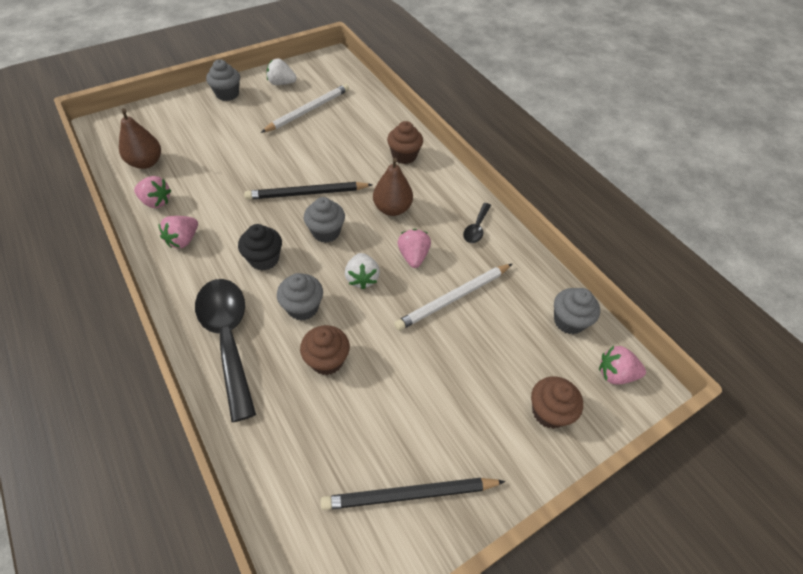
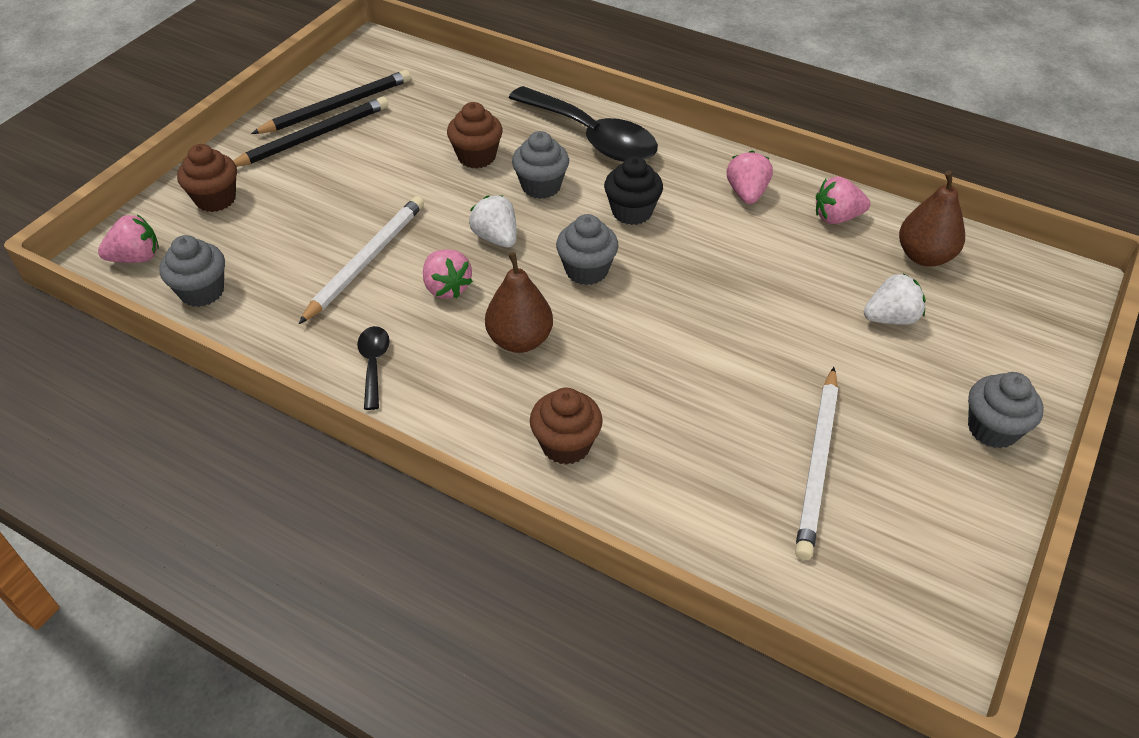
camera: 155 degrees right, 5 degrees down
(281, 83) = (939, 509): white strawberry -> white strawberry (890, 318)
(307, 193) = (661, 309): black pencil -> black pencil (313, 136)

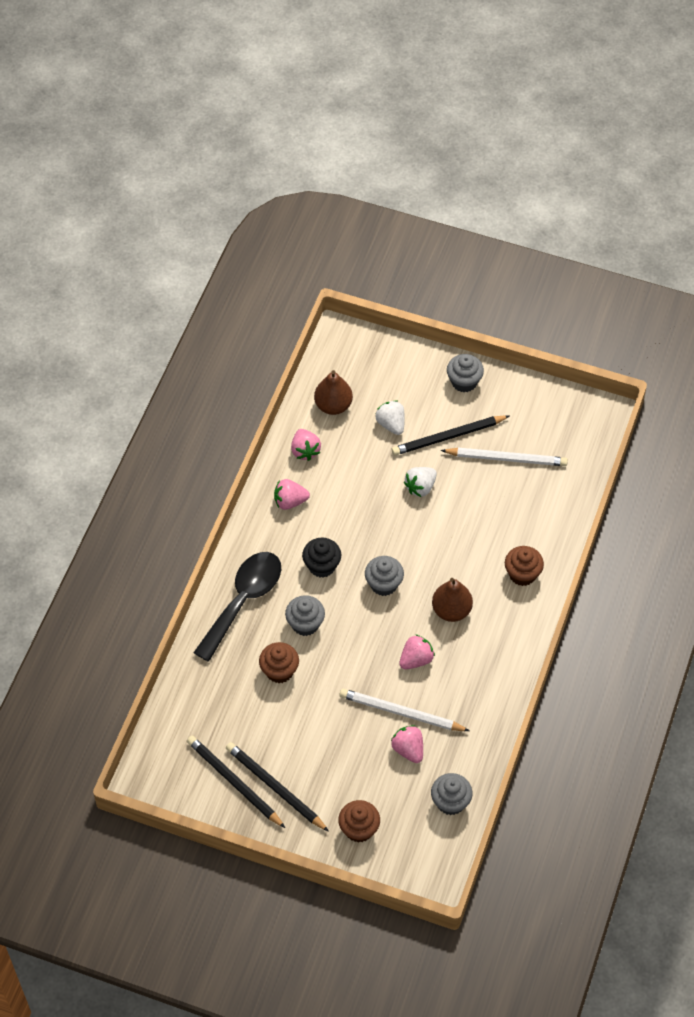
camera: 100 degrees left, 10 degrees up
(136, 258) = (428, 856): pink strawberry -> pink strawberry (408, 749)
(373, 364) = (488, 684): black spoon -> none
(496, 238) = (363, 641): white strawberry -> white strawberry (420, 487)
(865, 388) = (448, 437): none -> black pencil

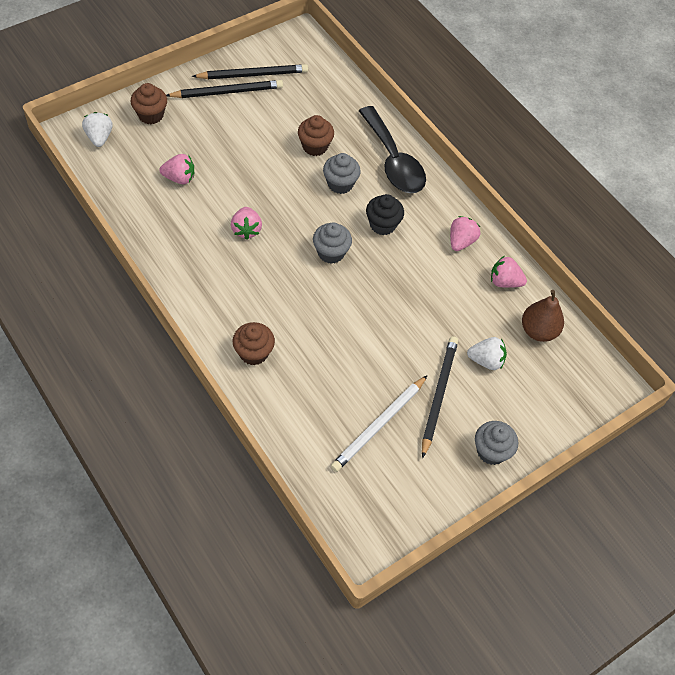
camera: 120 degrees right, 0 degrees up
(401, 713) = (212, 192): white pencil -> none
(420, 487) = (402, 338): white strawberry -> white strawberry (99, 137)
(450, 802) = (115, 175): grey cupcake -> none
(451, 610) = (267, 280): brown pear -> none

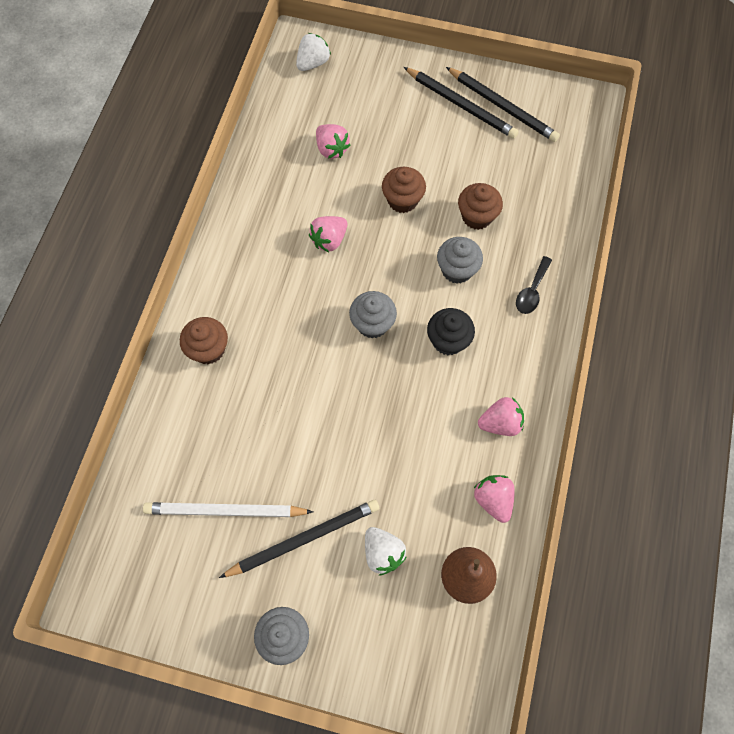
camera: 55 degrees right, 10 degrees up
(151, 115) = (374, 76): brown cupcake -> brown cupcake (402, 200)
(393, 161) = (532, 291): black spoon -> black spoon, size x0.46

